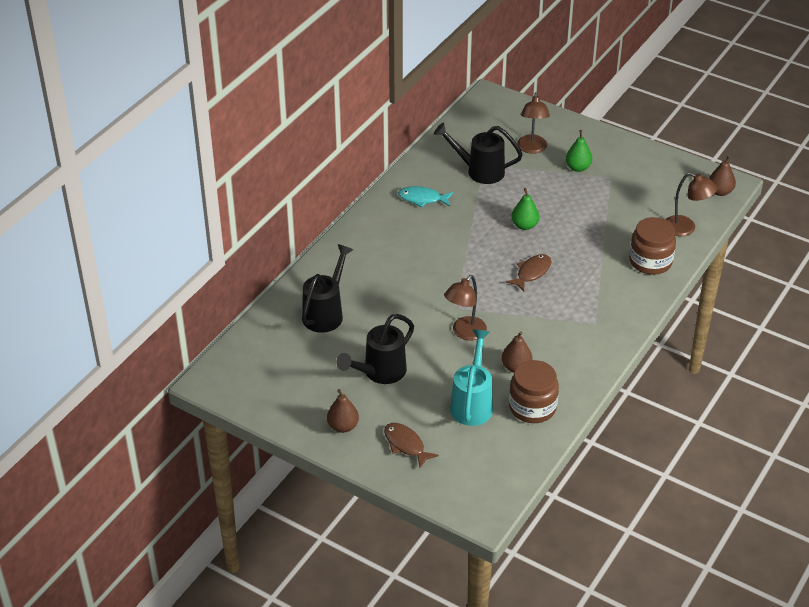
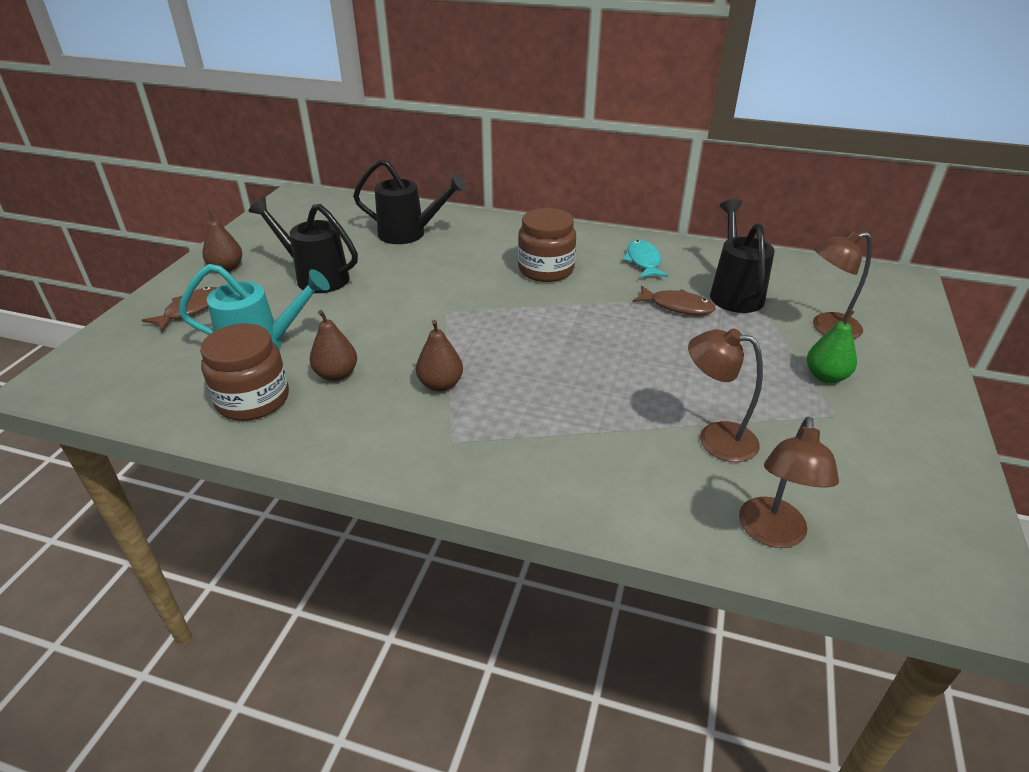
camera: 75 degrees right, 5 degrees down
(465, 333) = (398, 324): brown lamp -> brown lamp (715, 438)
(524, 225) = (646, 343): green pear -> none
(532, 273) = (545, 363): brown fish -> brown fish (677, 306)
(650, 261) = (642, 492): brown jar -> brown jar (546, 270)
(720, 192) = (937, 580): brown pear -> brown pear (440, 384)

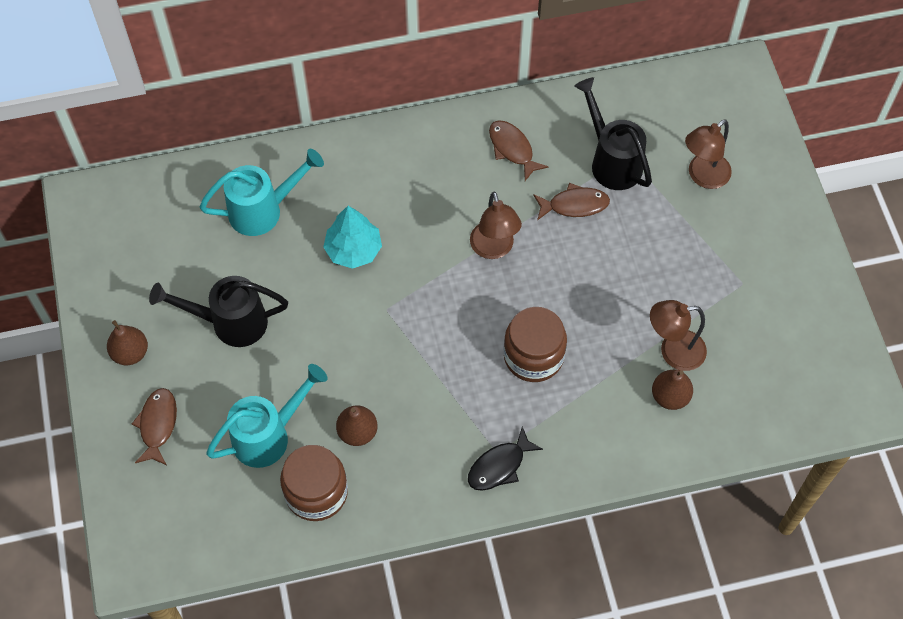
camera: 30 degrees left, 25 degrees up
(409, 234) = (263, 210): black watering can -> turquoise watering can
(440, 384) = (447, 400): brown pear -> brown pear (670, 396)
(444, 454) = (499, 466): none -> black fish
(455, 272) = (353, 250): none -> turquoise tree
(546, 270) = (433, 205): brown jar -> brown jar (533, 356)
(643, 261) = (512, 149): turquoise fish -> brown fish
(772, 534) = (742, 420): brown lamp -> brown lamp (494, 249)
(826, 376) = (722, 241): green pear -> none

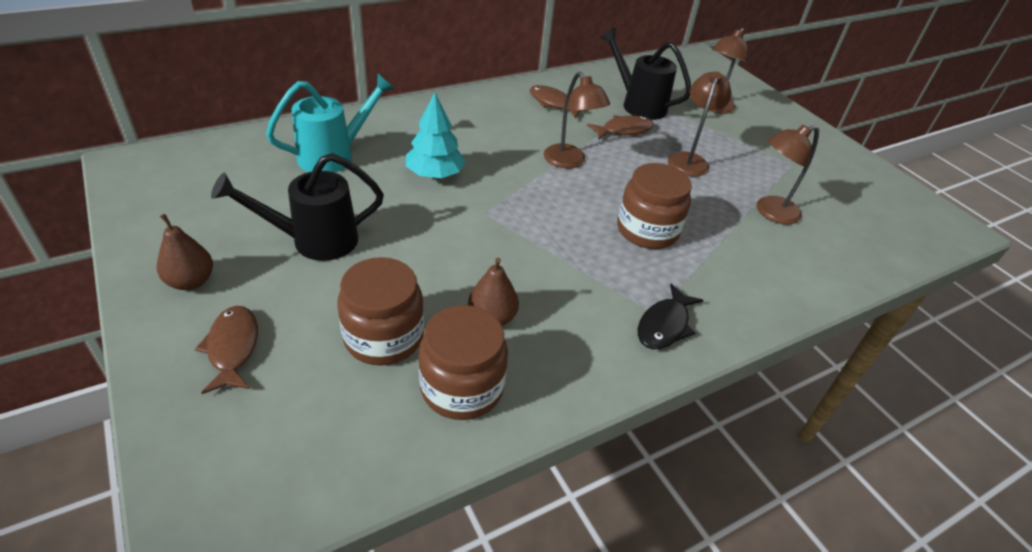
camera: 20 degrees left, 20 degrees down
(268, 435) = (383, 337): turquoise watering can -> brown jar
(626, 262) = (689, 160): none -> brown lamp
(670, 396) = (791, 244): brown pear -> none

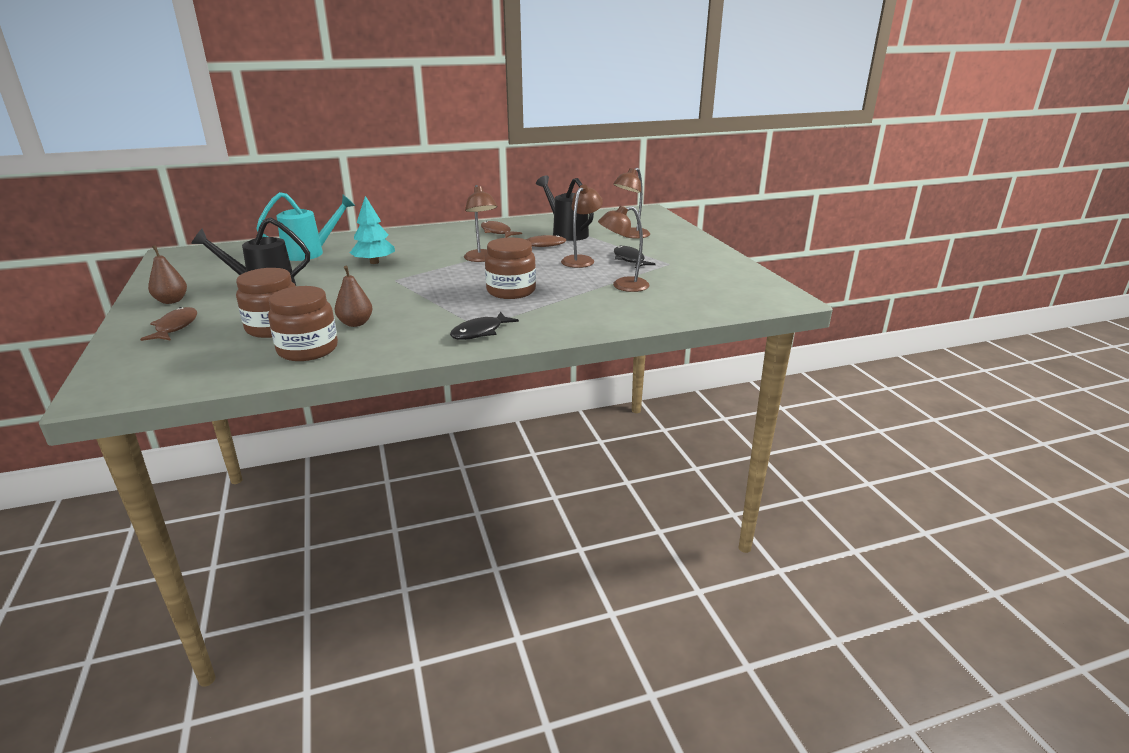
camera: 15 degrees right, 15 degrees down
(744, 157) = (630, 259): none -> black fish

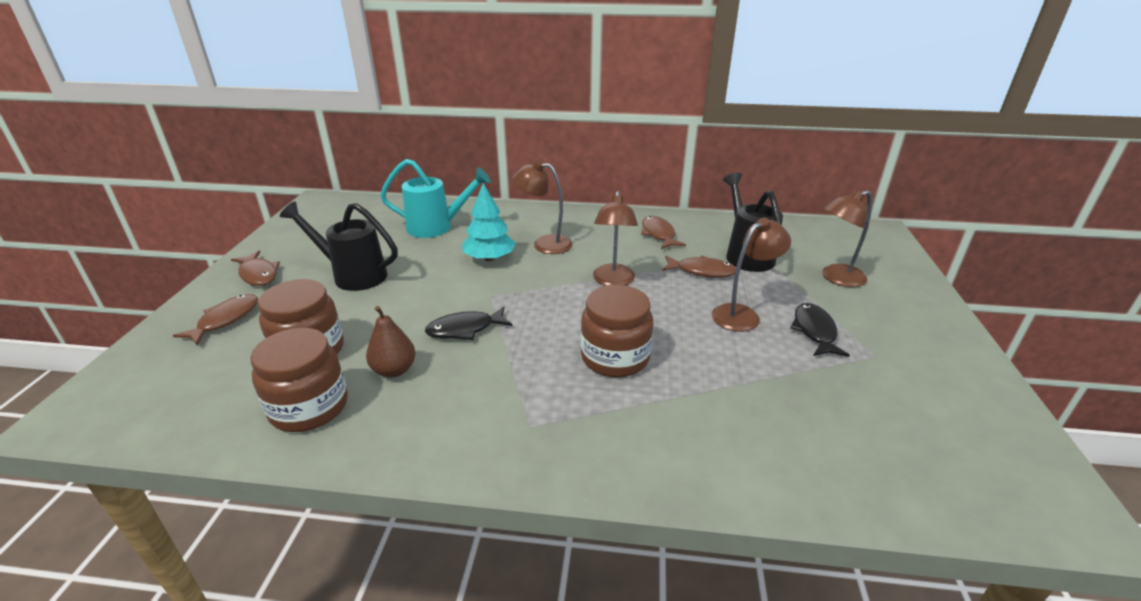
camera: 25 degrees right, 5 degrees up
(171, 301) = (258, 274): brown pear -> brown fish
(480, 332) = (525, 440): black fish -> black fish (465, 329)
(623, 286) = (780, 391): brown lamp -> brown lamp (544, 244)

